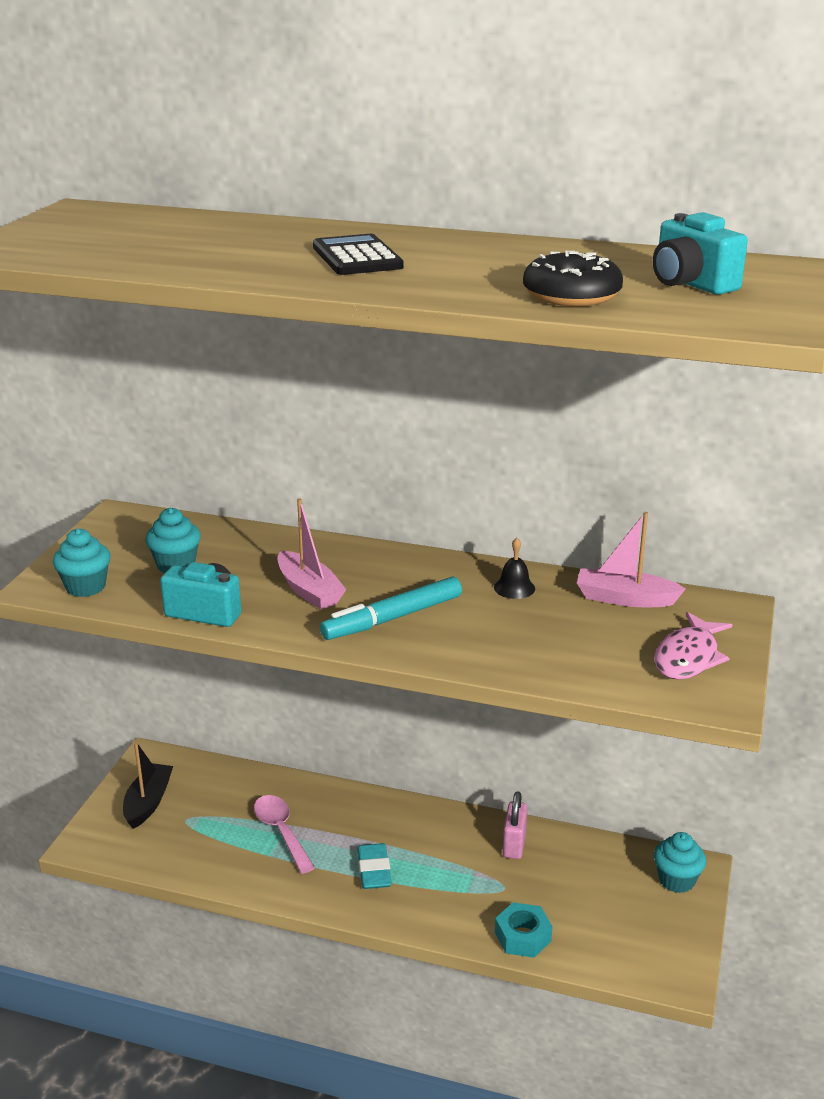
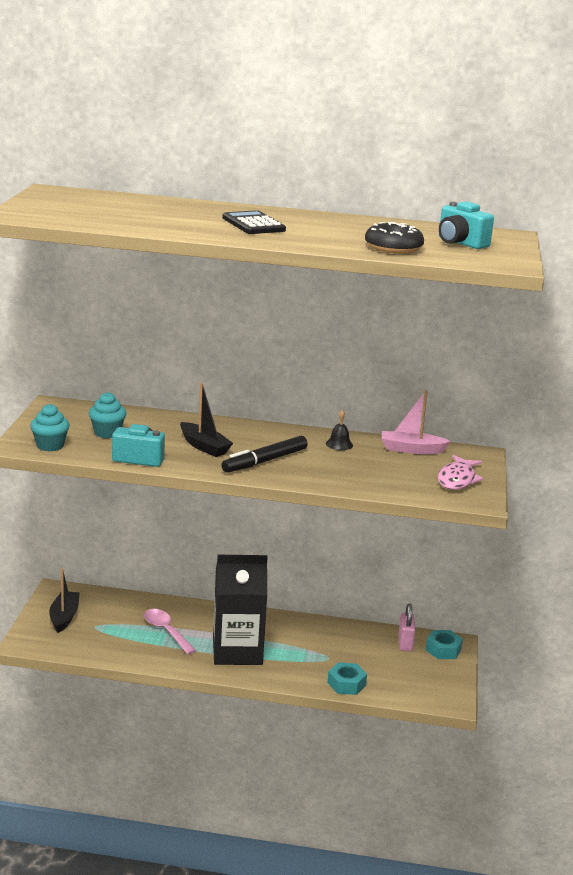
camera: 10 degrees left, 5 degrees down
(309, 590) = (204, 447): pink boat -> black boat
(374, 870) = (237, 651): turquoise eraser -> black carton
(392, 618) = (264, 461): turquoise marker -> black marker
(514, 844) = (331, 633): pink padlock -> pink padlock (405, 643)
(676, 880) = (443, 650): turquoise cupcake -> turquoise nut

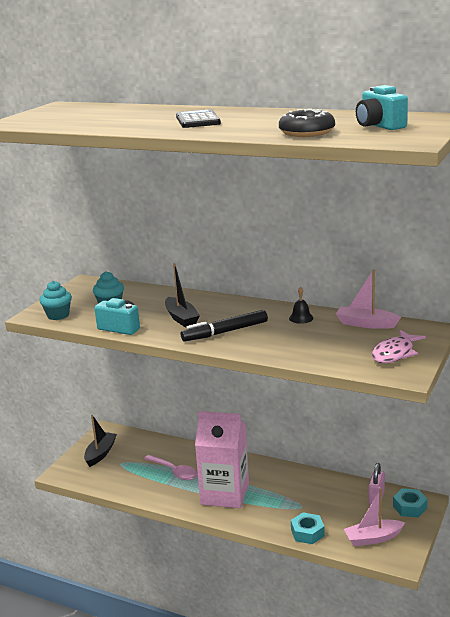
camera: 20 degrees right, 0 degrees up
(166, 631) = (174, 471): pink spoon -> pink spoon turned 150 degrees clockwise
(237, 651) = (225, 494): black carton -> pink carton
(417, 683) = (373, 538): none -> pink boat

